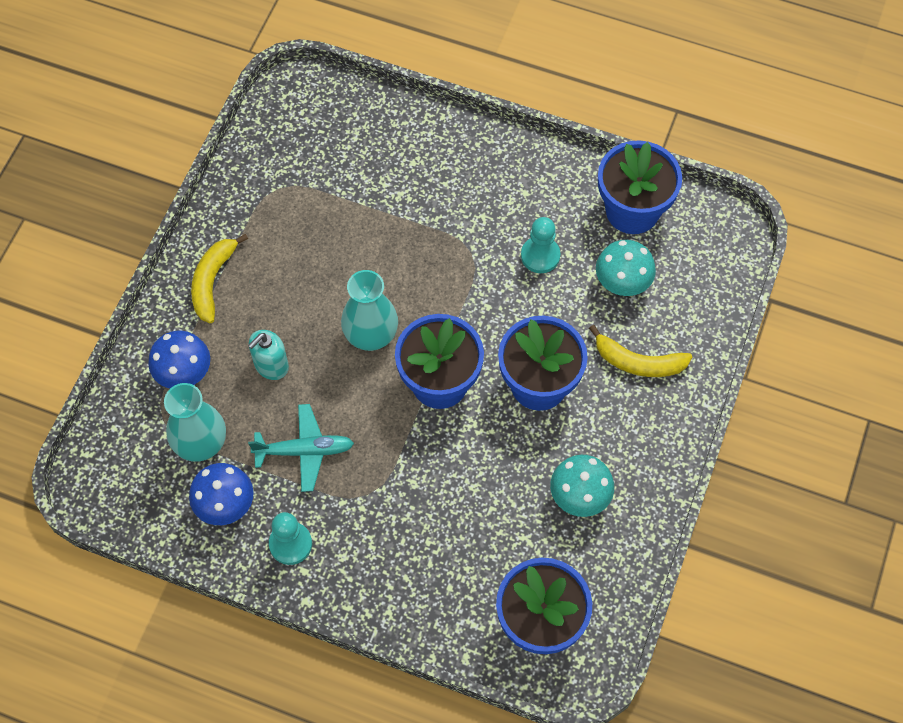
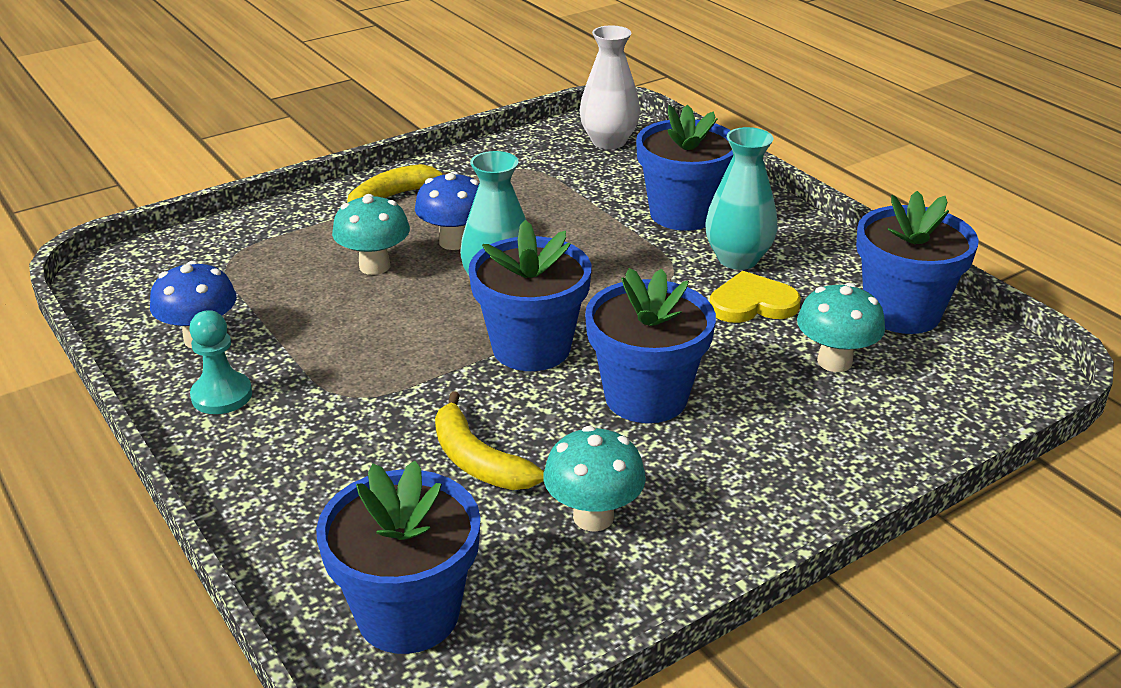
camera: 35 degrees right, 30 degrees down
(184, 374) = (288, 240): blue mushroom -> blue mushroom (454, 242)
(201, 444) = (240, 288): turquoise vase -> turquoise vase (737, 259)
(271, 365) = (374, 266): turquoise soap dispenser -> turquoise mushroom
(304, 451) = (328, 335): turquoise plane -> none
(313, 117) = (609, 142): none -> white vase
(431, 181) = (683, 214): none -> blue flower pot
(540, 256) = (752, 303): turquoise pawn -> yellow heart
(638, 362) = (795, 432): yellow banana -> yellow banana (477, 461)

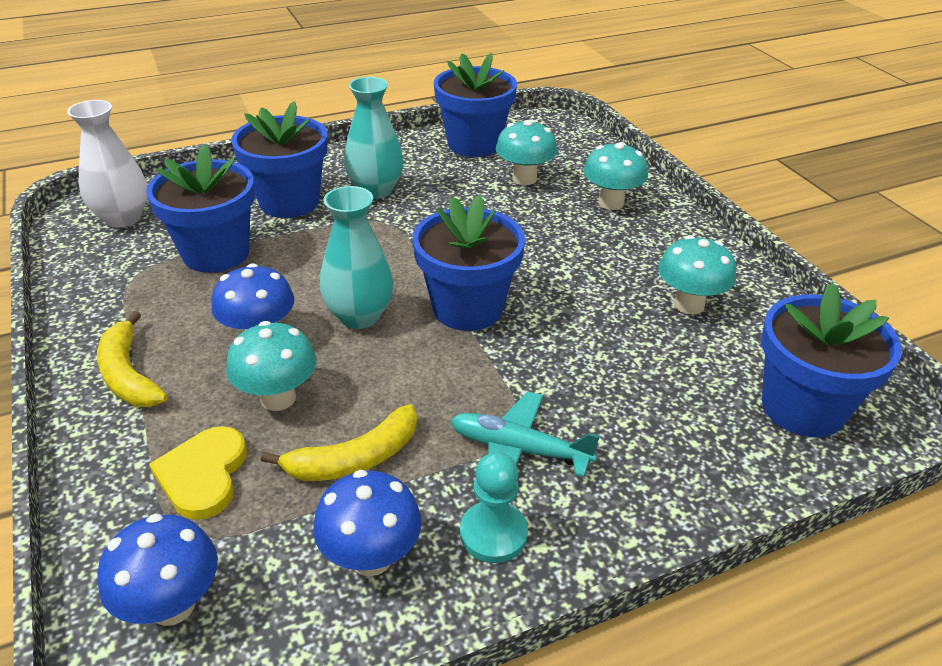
camera: 80 degrees left, 5 degrees up
(167, 267) = (172, 605): none -> blue mushroom
(322, 400) = (519, 449): none -> turquoise plane
(477, 461) = (621, 354): yellow banana -> yellow banana (355, 459)
(646, 397) = (550, 260): blue flower pot -> blue flower pot (216, 253)
(752, 303) = (441, 195): yellow heart -> yellow heart (203, 475)
(815, 441) = (611, 203): none -> turquoise mushroom

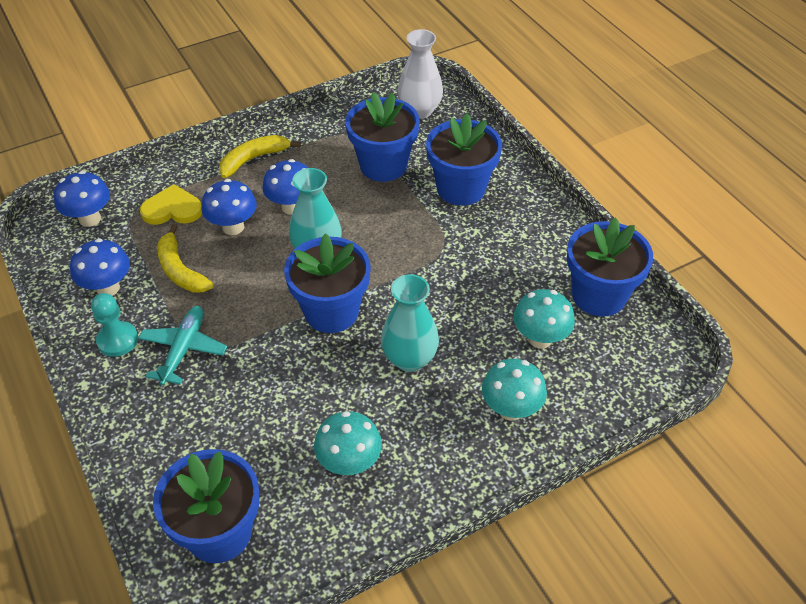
camera: 85 degrees right, 10 degrees up
(278, 398) = (233, 227): turquoise mushroom -> blue mushroom
(375, 190) = (492, 236): turquoise vase -> turquoise vase (409, 358)

